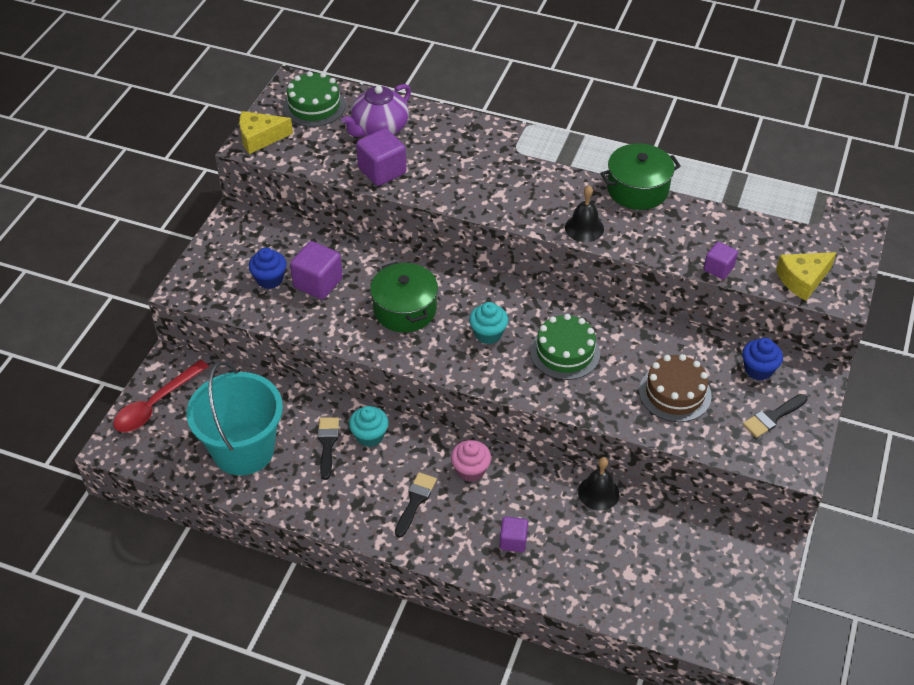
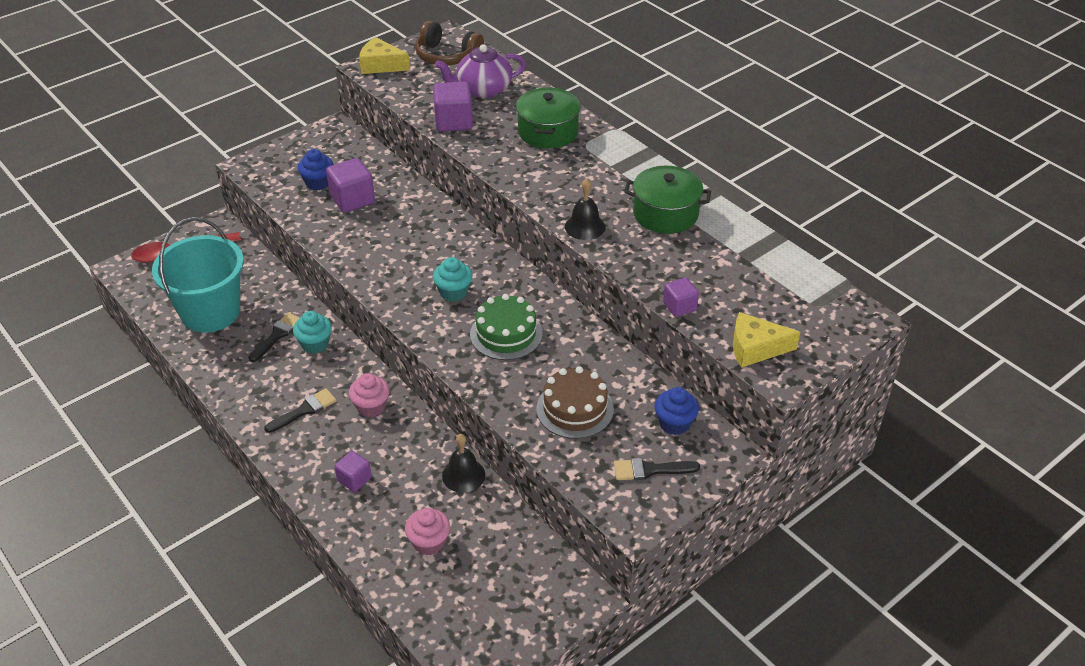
camera: 30 degrees right, 5 degrees down
(314, 106) = (446, 56): green cake -> brown headphones
(405, 309) = (402, 246): green pot -> green pot (548, 132)
(620, 563) = (429, 542): none -> pink cupcake

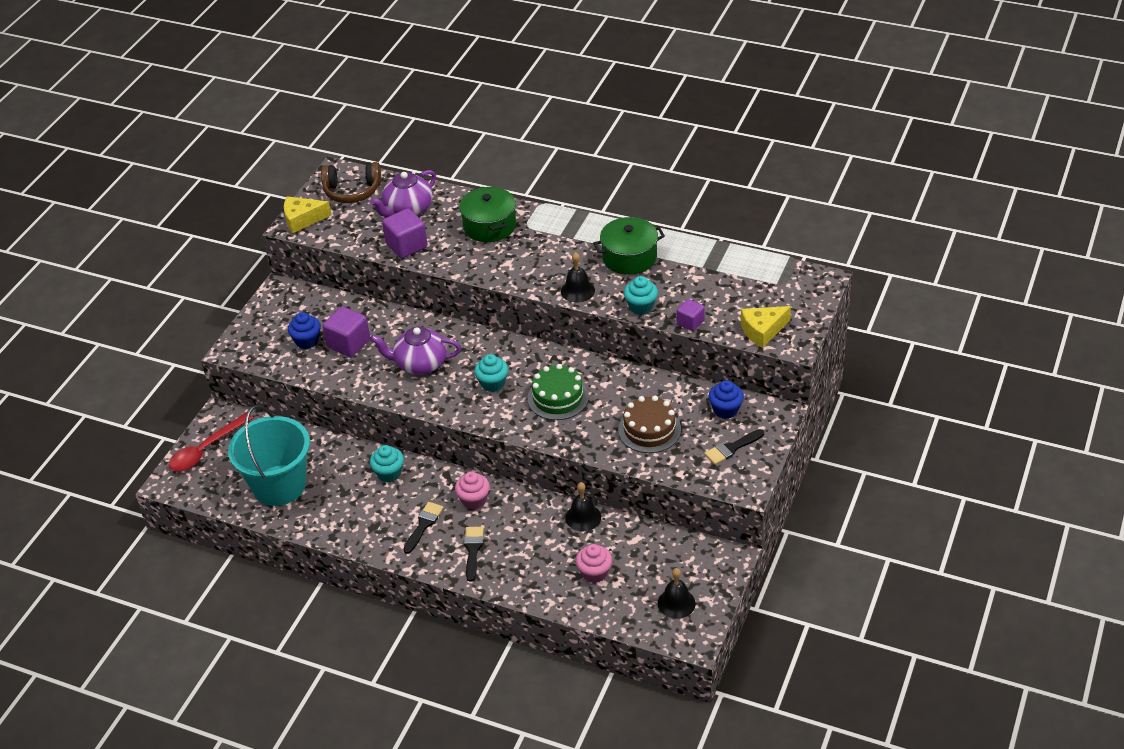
camera: 25 degrees left, 0 degrees up
(277, 335) = (352, 480): black brush -> black brush (473, 550)
(354, 479) = (504, 556): purple cube -> none
(401, 244) = (420, 364): none -> purple teapot
(488, 621) = (676, 603): none -> black bell
(638, 268) = (641, 306): none -> turquoise cupcake

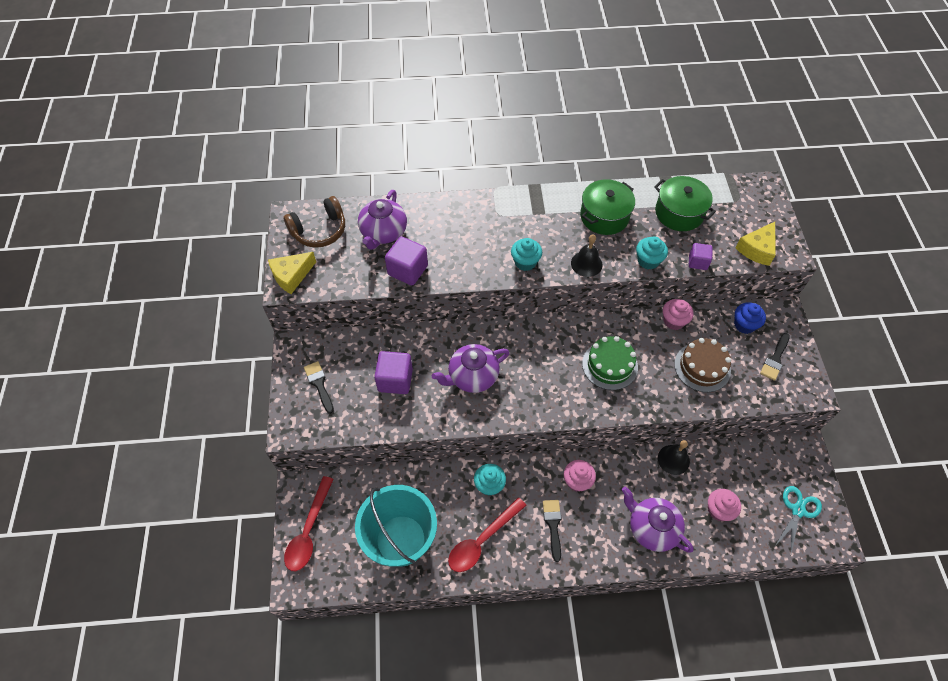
camera: 30 degrees left, 15 degrees up
(307, 341) = (355, 392): blue cupcake -> none
(350, 512) = (482, 540): none -> red spoon
(473, 550) = (610, 532): black brush -> black brush (319, 384)
(489, 226) = (467, 225): green pot -> green pot (679, 213)
(492, 383) = (547, 372): turquoise cupcake -> turquoise cupcake (525, 262)
(516, 562) = (652, 528): none -> purple teapot
(653, 383) = (674, 321): none -> pink cupcake
(676, 603) = (798, 510): black bell -> turquoise scissors

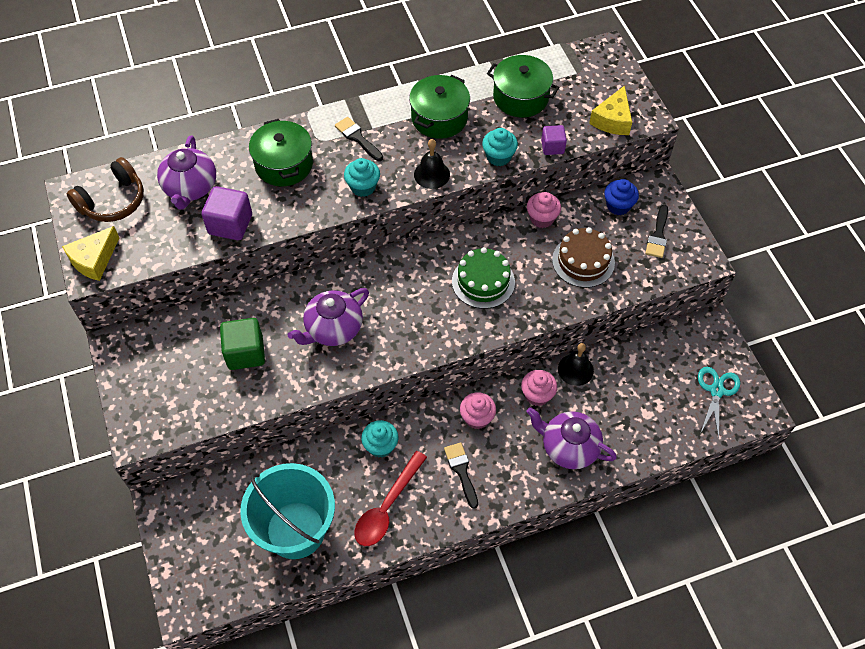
camera: 15 degrees left, 0 degrees up
(308, 531) = (186, 547): red spoon -> none
(319, 384) = (157, 378): black brush -> black brush (357, 138)
(395, 380) = (245, 353): purple cube -> green cube
(464, 229) = (284, 164): none -> green pot
(719, 510) = (635, 411): pink cupcake -> pink cupcake (537, 395)

